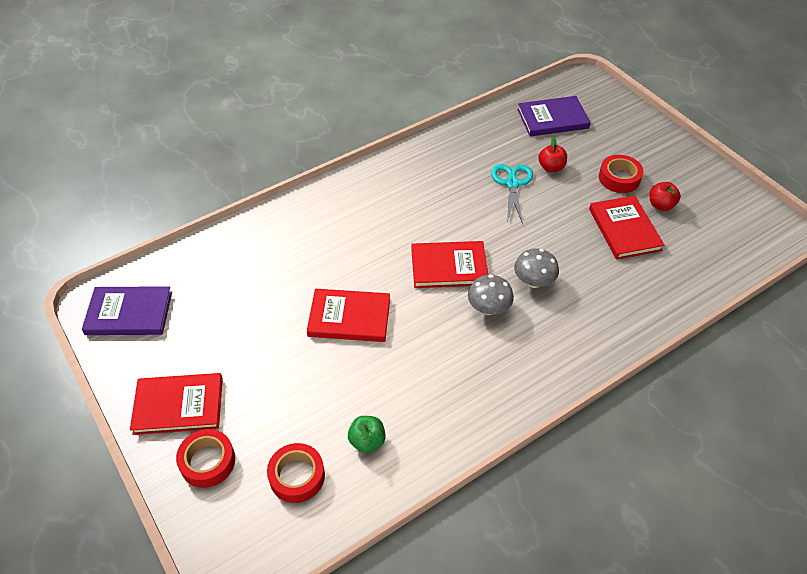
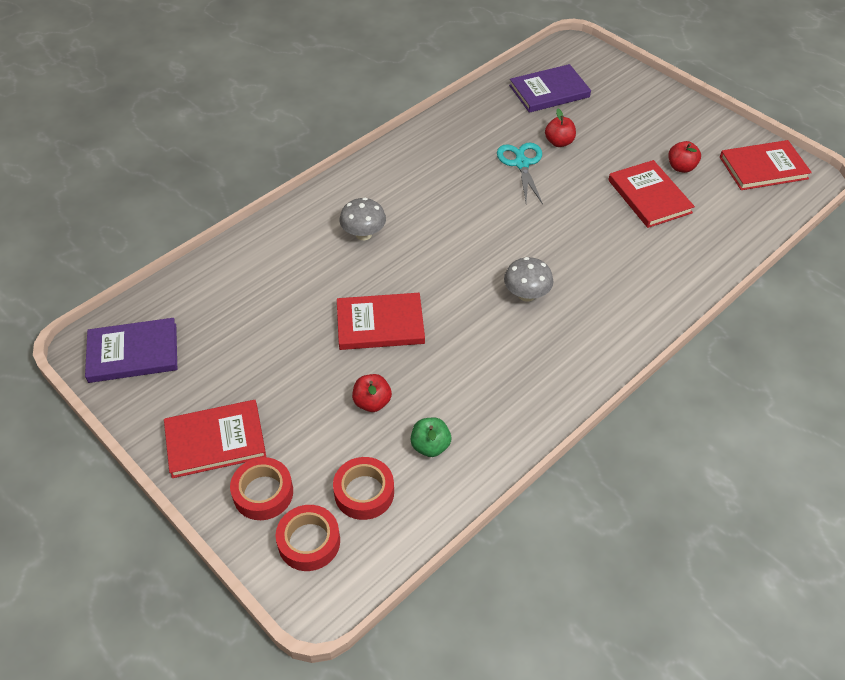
camera: 10 degrees left, 0 degrees up
(324, 391) = (372, 402): none -> red apple
(449, 267) = (474, 258): red book -> red book (763, 168)
(533, 281) = (567, 261): grey mushroom -> grey mushroom (363, 234)
(619, 178) = (632, 145): red tape -> red tape (309, 542)

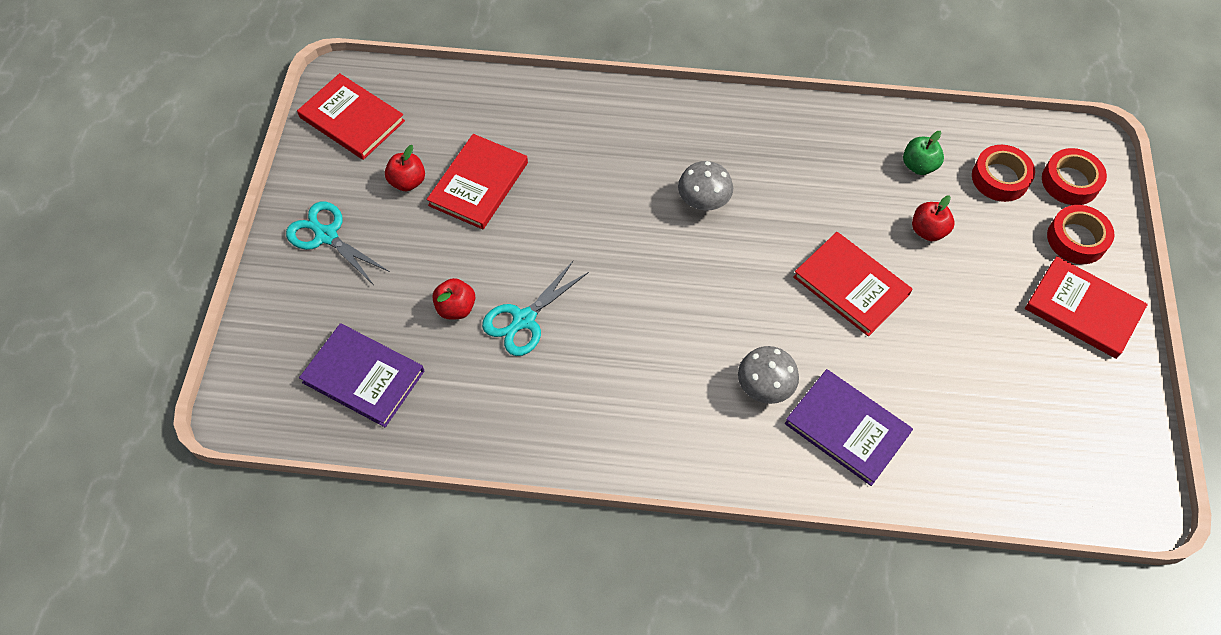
camera: 130 degrees left, 10 degrees up
(133, 353) = (1099, 458): purple book -> purple book (847, 428)
(666, 118) = (326, 236): none -> turquoise scissors

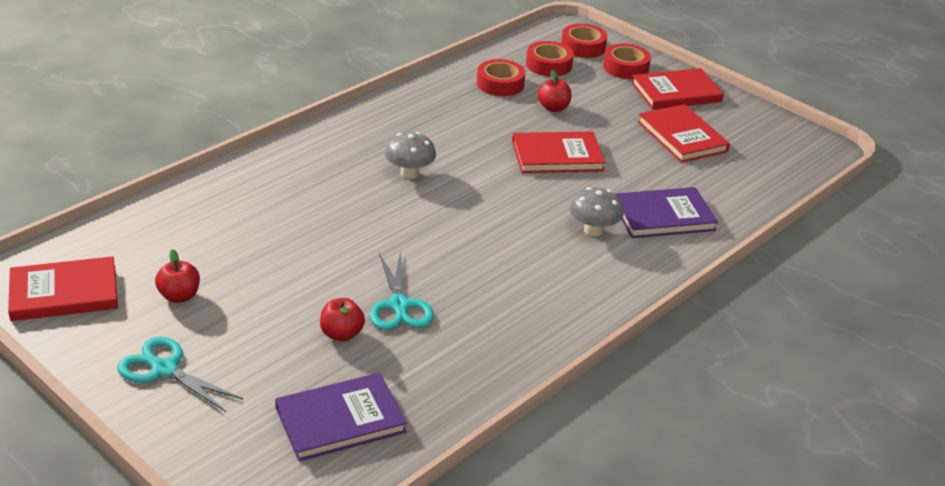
camera: 55 degrees left, 25 degrees down
(326, 236) = (164, 369): turquoise scissors -> turquoise scissors turned 45 degrees clockwise
(478, 184) = (239, 261): red book -> red book (682, 136)
(918, 166) = (500, 84): green apple -> red tape

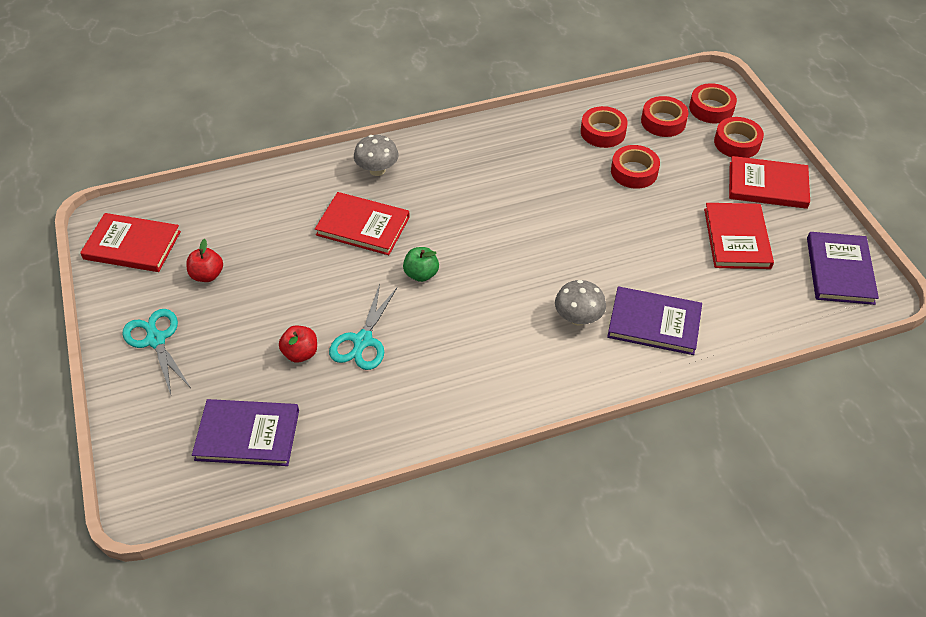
camera: 30 degrees right, 15 degrees up
(409, 173) = (459, 208): grey mushroom -> grey mushroom (377, 170)
(415, 235) = (421, 274): none -> green apple
(553, 108) = (634, 172): red apple -> red tape
(557, 156) = (601, 226): red book -> red book (363, 226)
(782, 139) = (840, 270): none -> purple book

